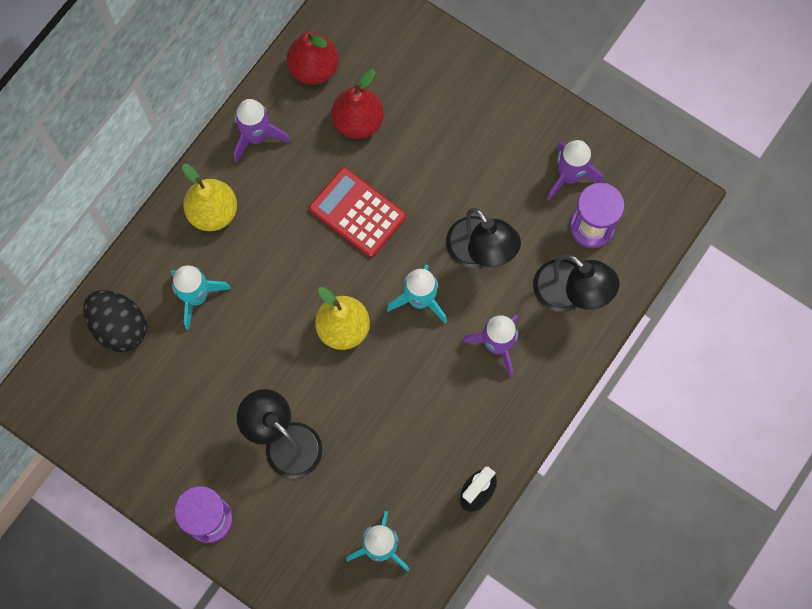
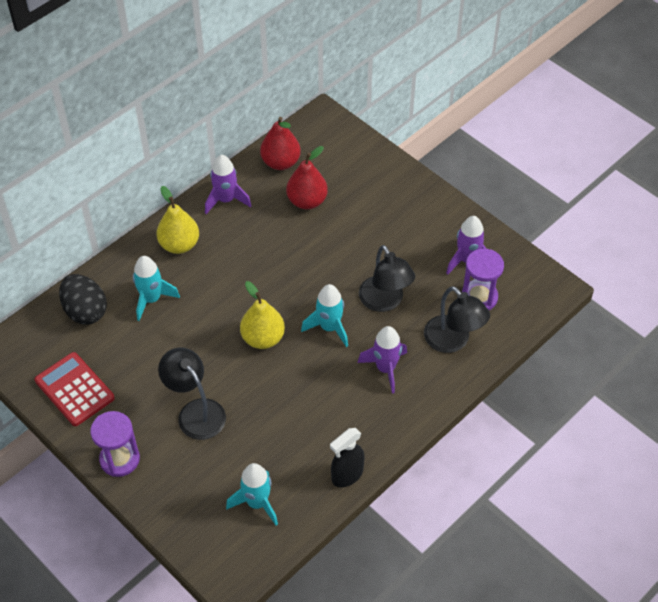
camera: 10 degrees right, 20 degrees down
(357, 213) = (292, 261): red calculator -> red calculator (74, 389)

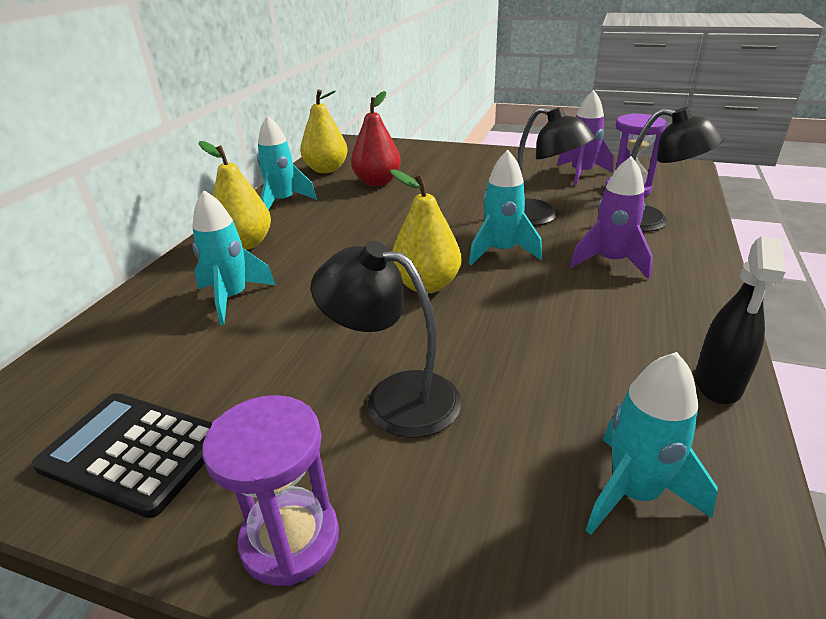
camera: 25 degrees left, 20 degrees down
(74, 389) = (133, 452): red calculator -> black calculator
(85, 311) = (122, 341): black egg -> none
(226, 200) = (283, 202): purple rocket -> turquoise rocket
(280, 162) = (326, 170): red pear -> yellow pear

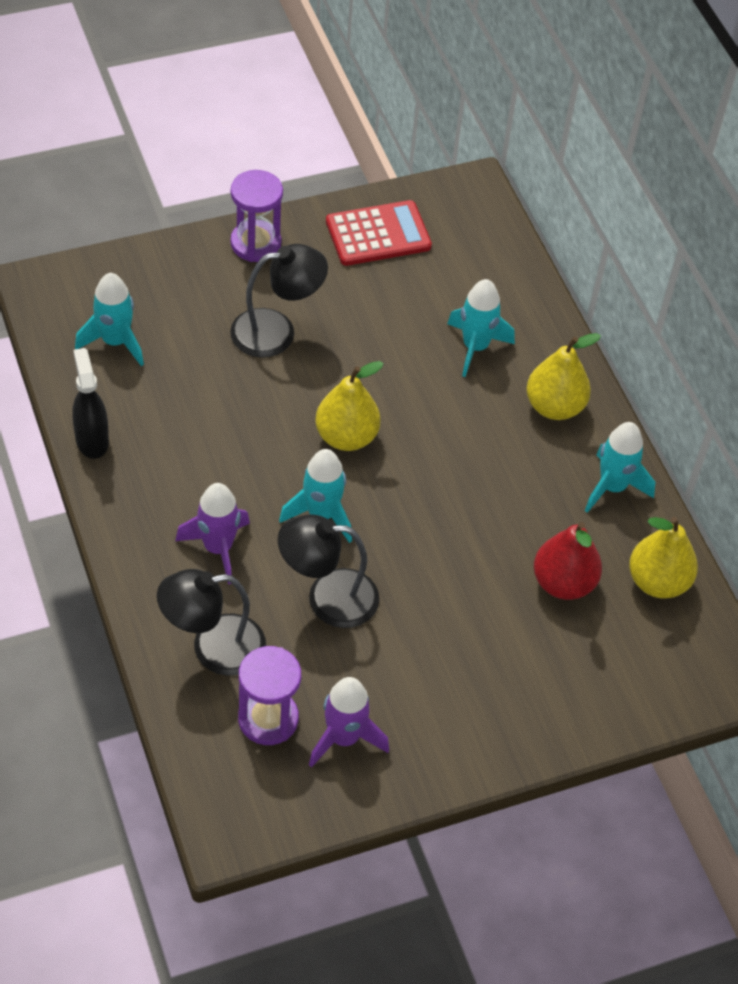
camera: 135 degrees right, 20 degrees up
(133, 452) = (378, 234): black calculator -> red calculator

